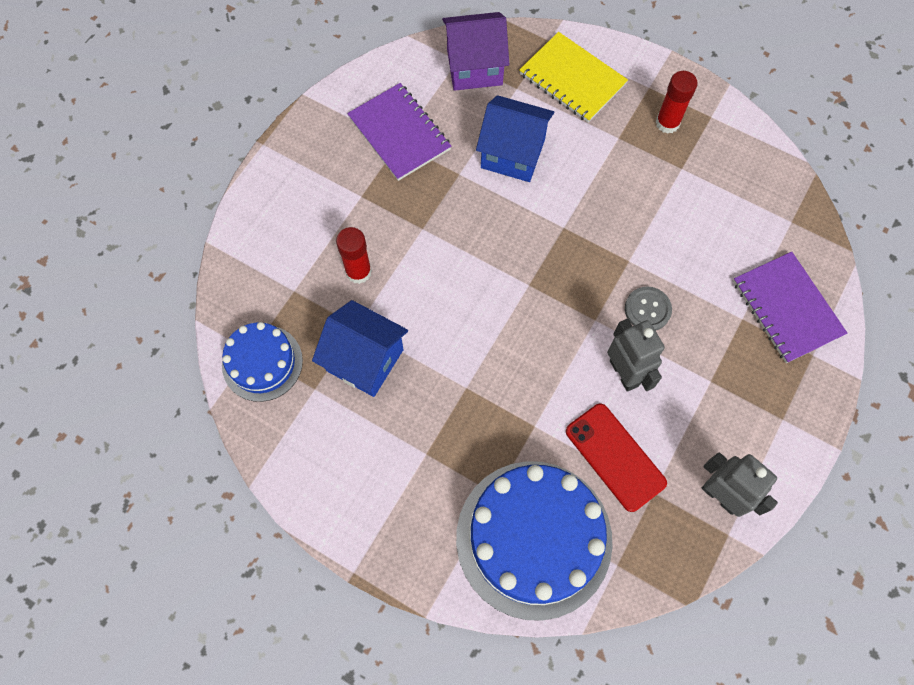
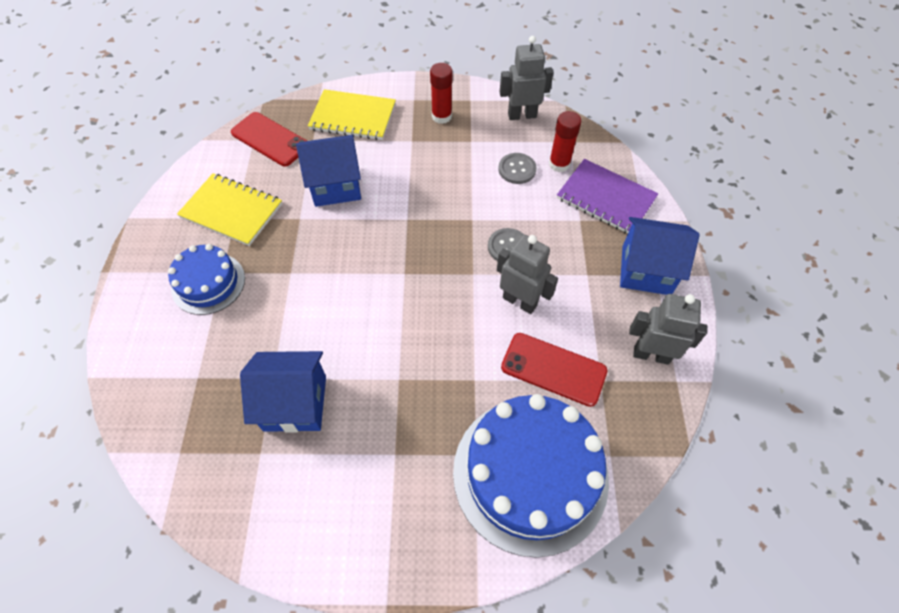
camera: 30 degrees left, 10 degrees down
(262, 363) = (196, 457): blue cake -> blue cake (208, 283)
(358, 272) = (251, 333): red glue stick -> red glue stick (559, 164)
(399, 133) = (232, 211): purple notebook -> yellow notebook
(474, 67) = (270, 139): purple house -> red phone
(711, 227) = (517, 169): none -> grey button
(757, 163) = (522, 115): none -> grey robot
(776, 409) = (646, 270): none -> blue house

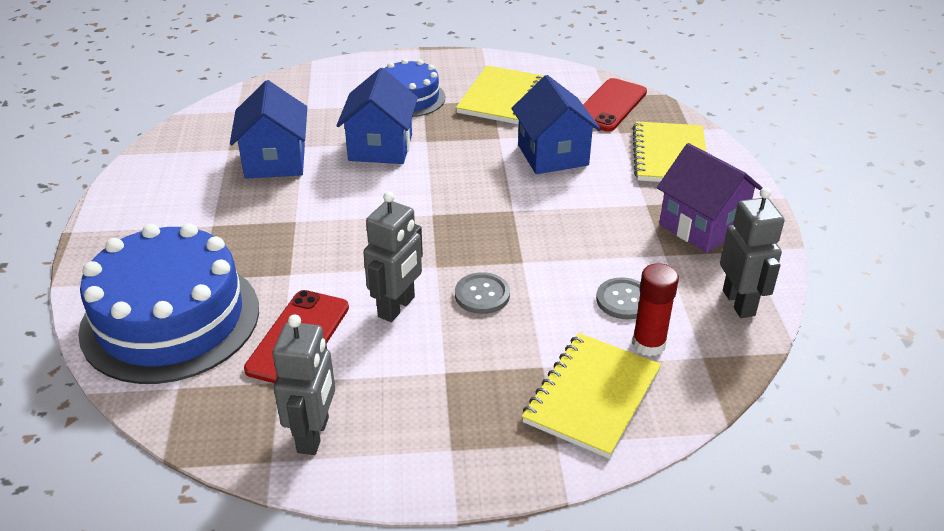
camera: 85 degrees right, 20 degrees down
(441, 116) = (702, 226): red glue stick -> purple house
(605, 198) = (592, 396): purple notebook -> yellow notebook
(646, 270) = (458, 438): blue house -> blue house (380, 147)

